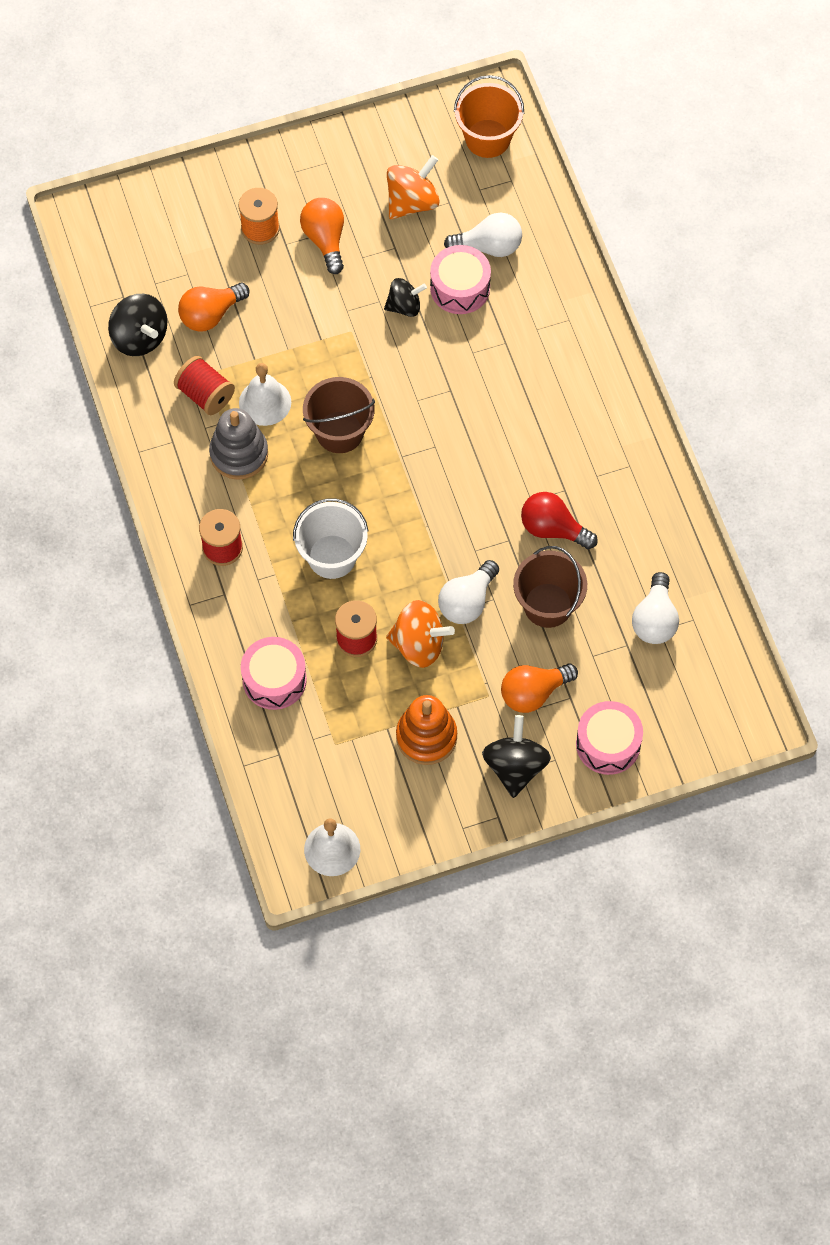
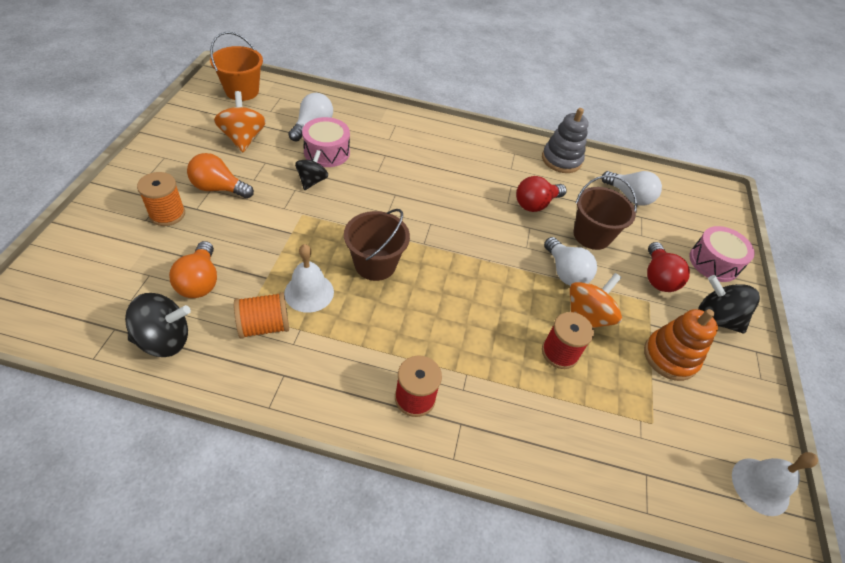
camera: 65 degrees left, 15 degrees down
(205, 395) = (264, 326): red spool -> orange spool
(239, 454) = (338, 335): grey stacking toy -> grey stacking toy (561, 160)
(274, 680) = (568, 434): pink drum -> none
(332, 557) = (477, 327): white bucket -> none
(533, 693) = (657, 277): orange light bulb -> red light bulb

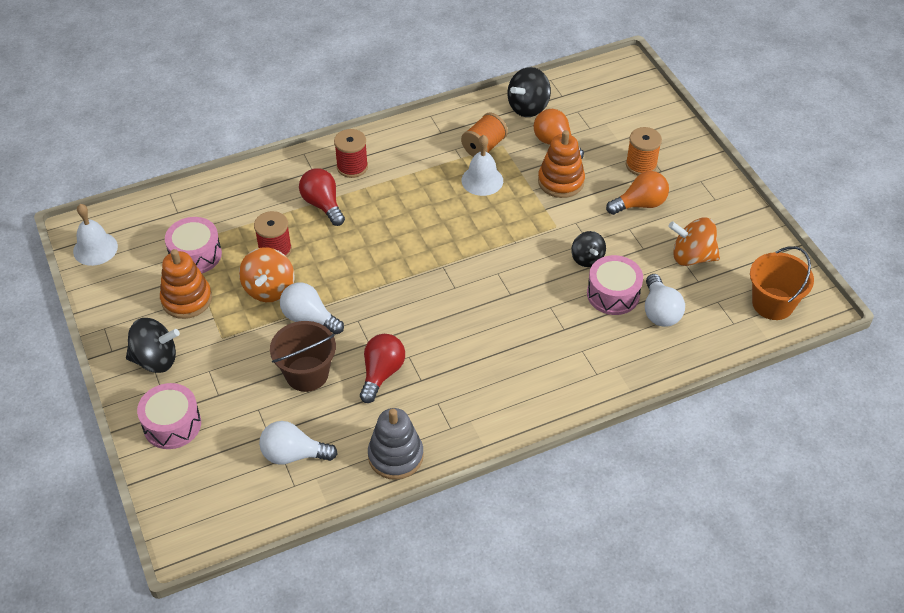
camera: 150 degrees right, 0 degrees up
(243, 138) = (691, 256): orange spinning top -> orange spinning top turned 150 degrees clockwise
(247, 245) = (561, 181): none -> orange stacking toy
(375, 264) = (461, 226): brown bucket -> none
(644, 401) = (195, 255): none -> pink drum
(657, 277) = (223, 368): red light bulb -> red light bulb (323, 204)

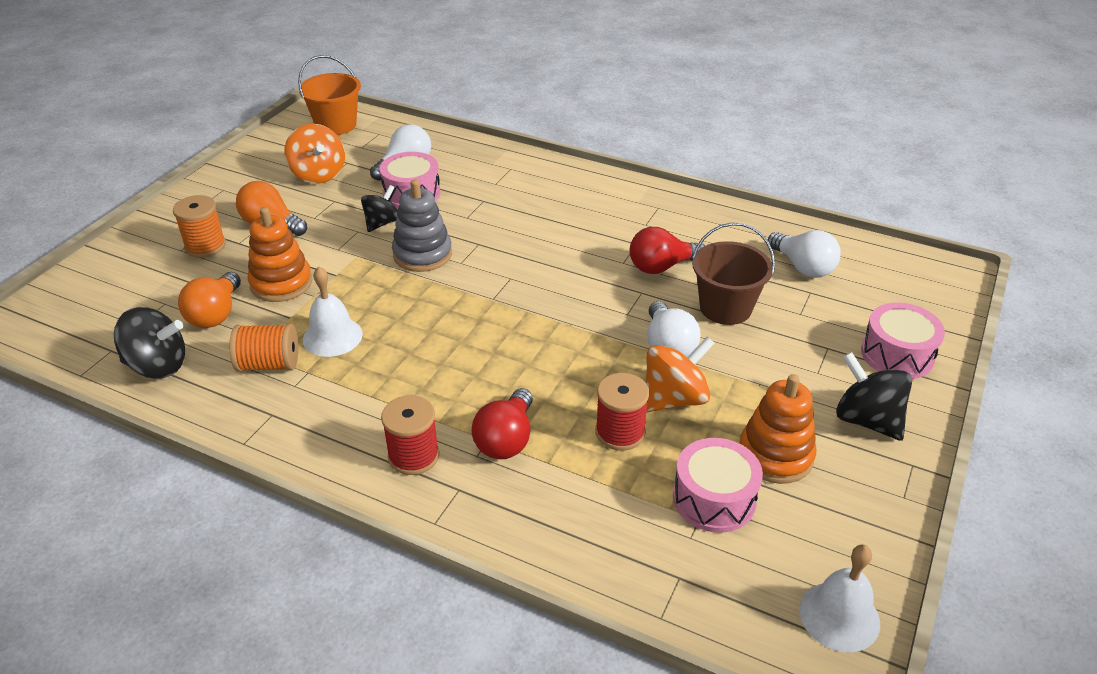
camera: 130 degrees left, 10 degrees down
(395, 456) = (721, 218): grey stacking toy -> grey stacking toy (422, 254)

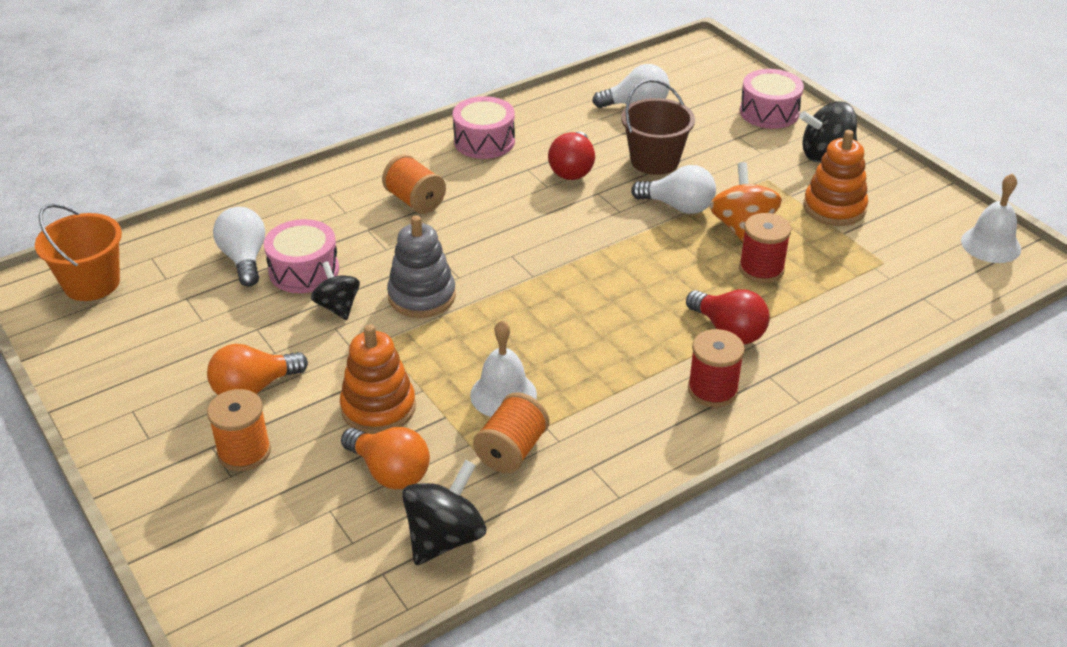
camera: 60 degrees left, 0 degrees up
(318, 175) = (188, 326): orange spinning top -> none
(538, 207) = (415, 201): none -> orange spool
(714, 499) = (859, 252): pink drum -> pink drum (484, 141)

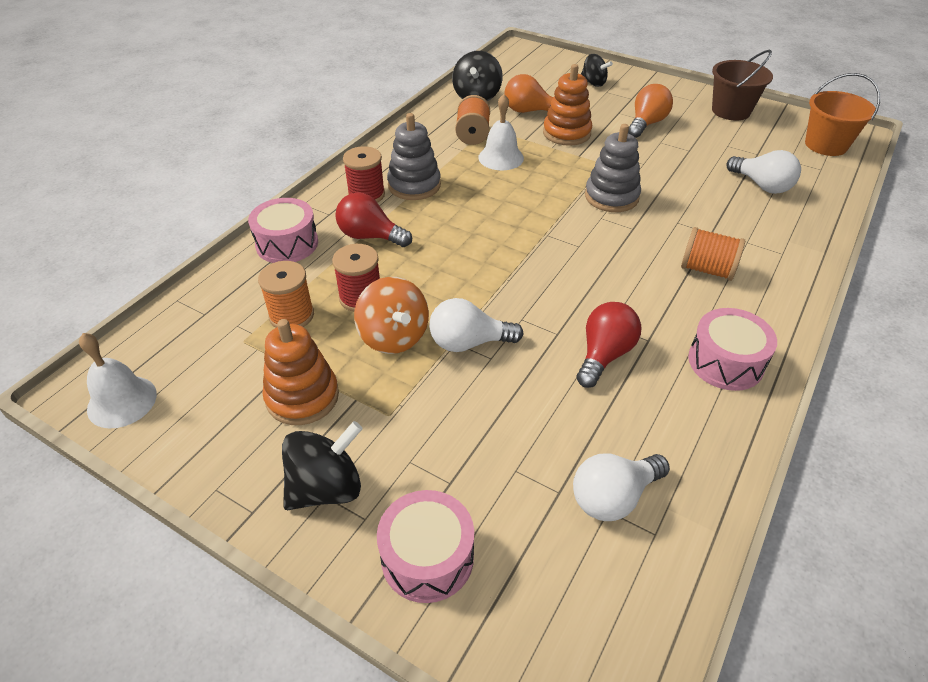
camera: 155 degrees right, 5 degrees up
(244, 452) = (612, 100): orange spool -> orange spool (291, 315)
(304, 270) = (712, 190): pink drum -> pink drum (287, 244)
(338, 307) = (658, 175): black spinning top -> black spinning top (593, 83)
(572, 169) = (604, 355): red light bulb -> red light bulb turned 45 degrees clockwise
(644, 385) = (414, 185): none -> grey stacking toy
(654, 161) = (528, 399): brown bucket -> brown bucket (731, 111)

